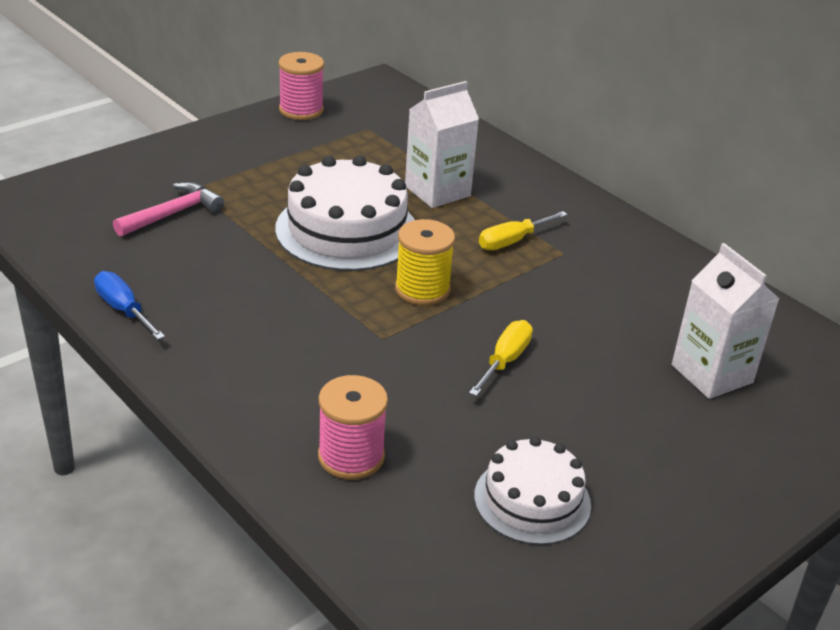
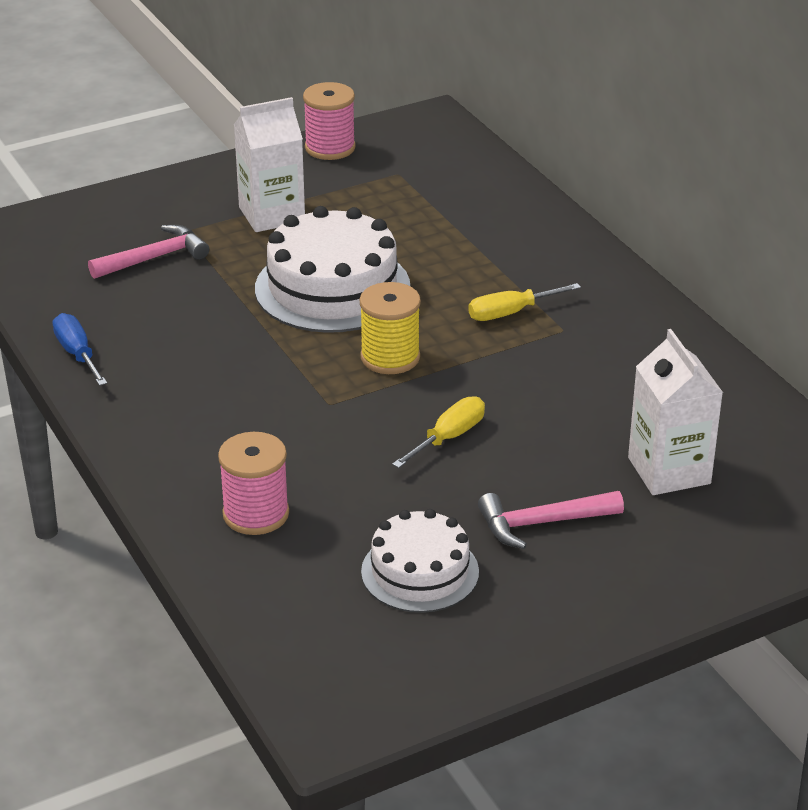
camera: 15 degrees right, 0 degrees up
(437, 191) = (449, 251): white carton -> white carton (271, 215)
(624, 437) = (542, 523): none -> pink hammer

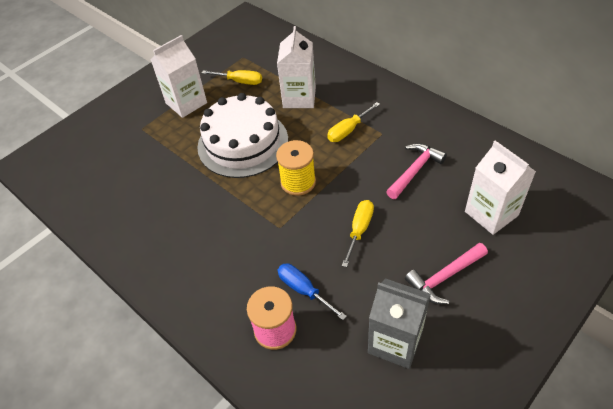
camera: 15 degrees left, 15 degrees up
(77, 354) = (113, 238): blue screwdriver -> blue screwdriver (304, 290)
(154, 258) = (131, 152): pink hammer -> pink hammer (415, 170)
(330, 148) = (199, 50): pink spool -> none
(373, 206) = (240, 81): none -> yellow screwdriver
(420, 572) = (395, 342): white cake -> grey carton
(458, 251) = (299, 98): none -> white carton

